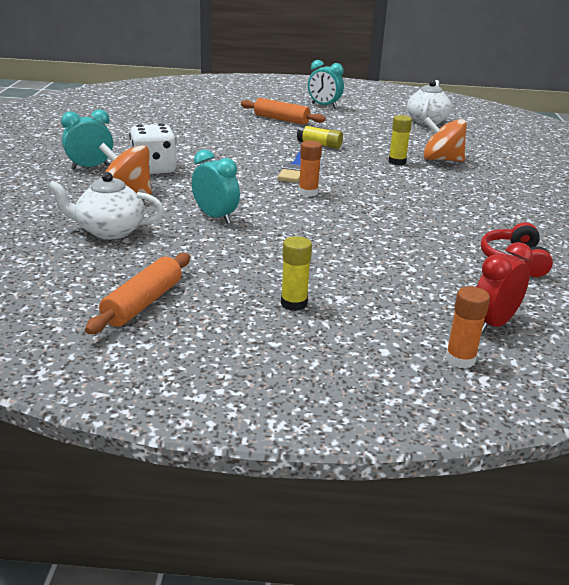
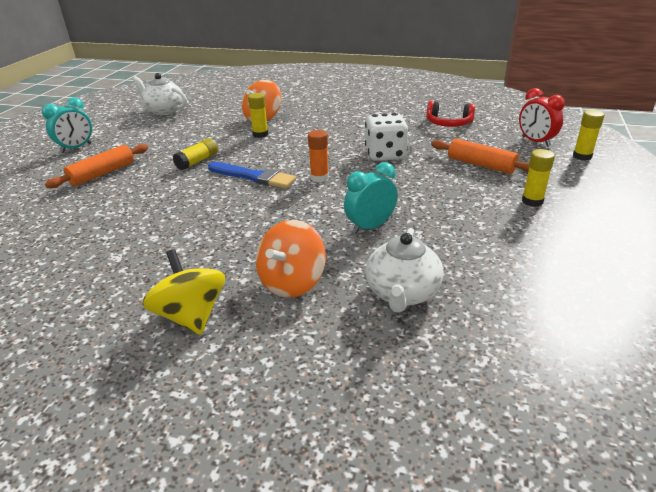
camera: 75 degrees left, 5 degrees up
(90, 167) = (191, 315): turquoise clock -> yellow spinning top
(143, 303) = (556, 270): orange rolling pin -> orange rolling pin (481, 165)
(154, 169) = (222, 262): white dice -> white dice (385, 154)
(460, 359) = (582, 156): orange glue stick -> yellow glue stick

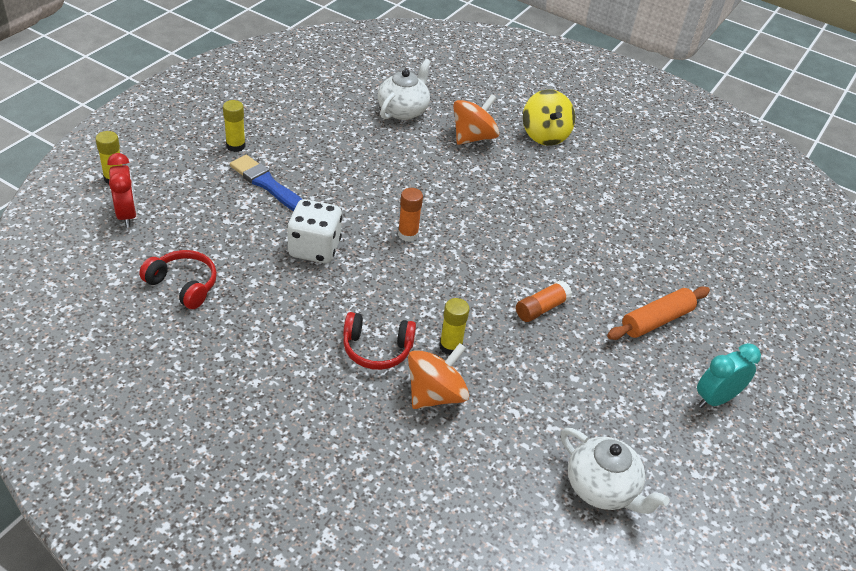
camera: 170 degrees left, 10 degrees up
(197, 161) = (541, 308): yellow glue stick -> orange glue stick
(253, 177) = (479, 258): blue brush -> blue brush (269, 185)
(306, 125) = (377, 349): none -> red headphones
(370, 227) = (392, 163): turquoise clock -> none
(481, 165) = (229, 200): orange rolling pin -> none

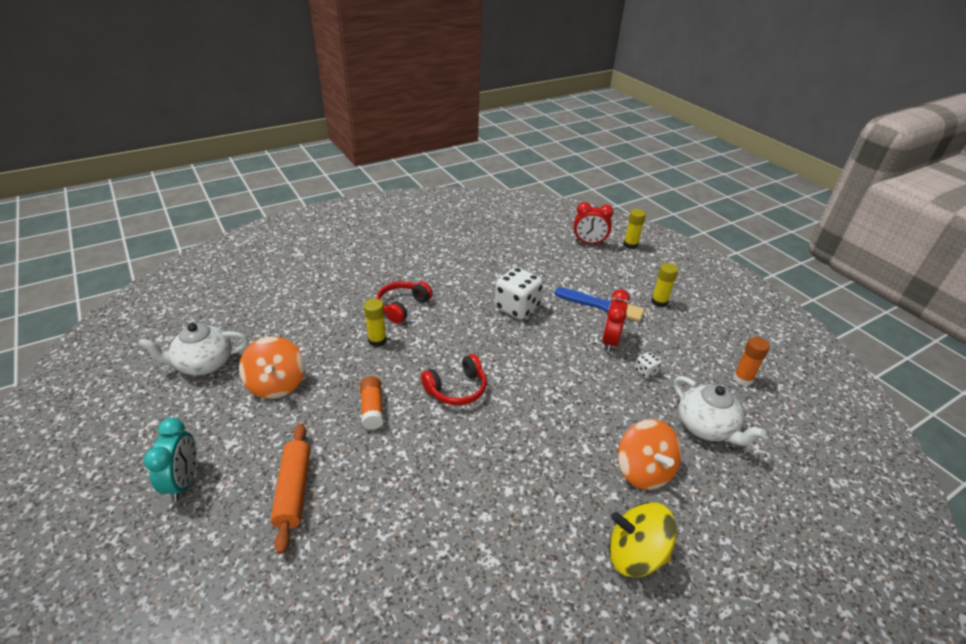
camera: 120 degrees right, 5 degrees down
(183, 285) = (511, 249): red headphones -> red headphones (457, 389)
(269, 185) = (601, 306): blue brush -> blue brush turned 45 degrees clockwise
(328, 172) = (610, 341): none -> red clock
(358, 146) = (645, 371): none -> white dice
(408, 234) = (508, 361): orange glue stick -> orange glue stick (742, 379)
(435, 394) = (345, 318): orange spinning top -> orange spinning top (277, 384)

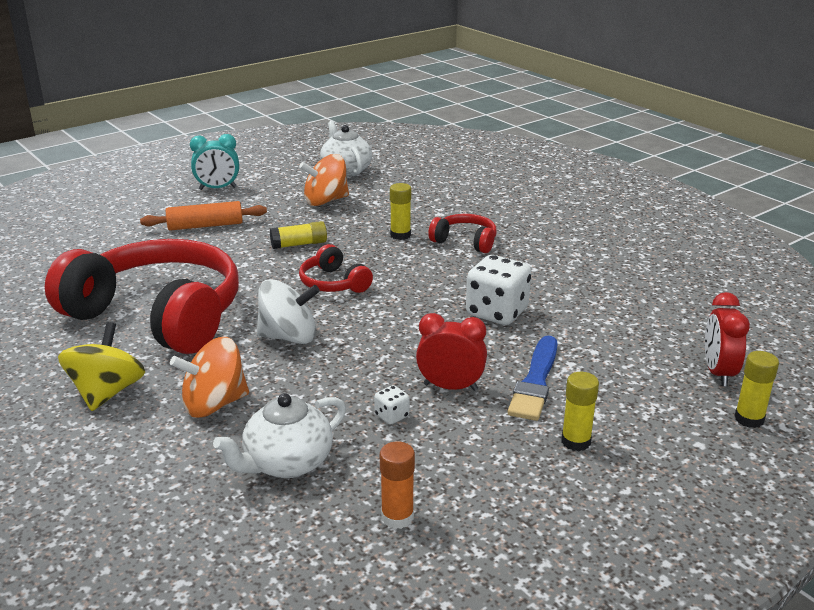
camera: 85 degrees right, 10 degrees down
(372, 409) = (299, 244): orange glue stick -> yellow glue stick
(498, 523) = (158, 315): none -> red headphones
(544, 421) = (289, 337): none -> white spinning top

